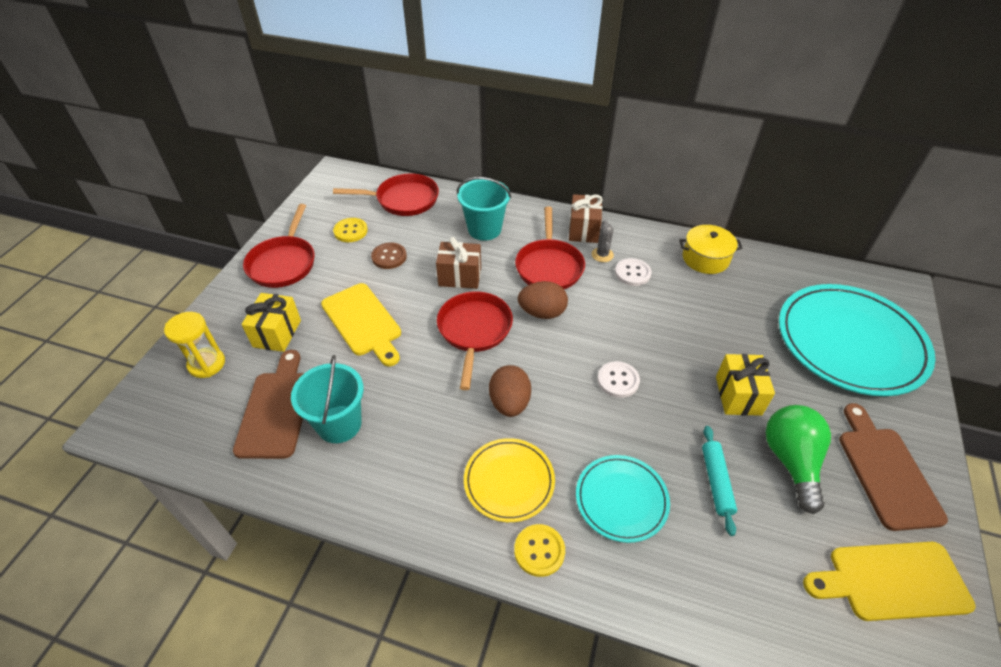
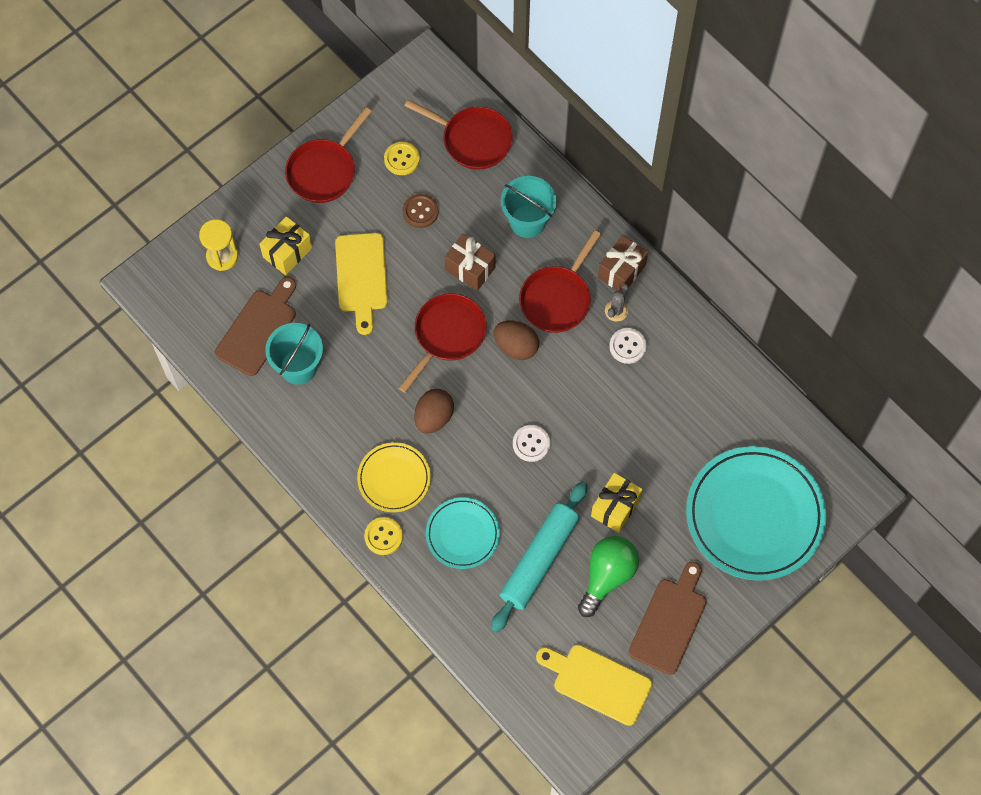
camera: 30 degrees right, 20 degrees up
(705, 258) = (709, 366): yellow pot -> none
(716, 482) = (539, 559): turquoise rolling pin -> turquoise rolling pin, size x1.85

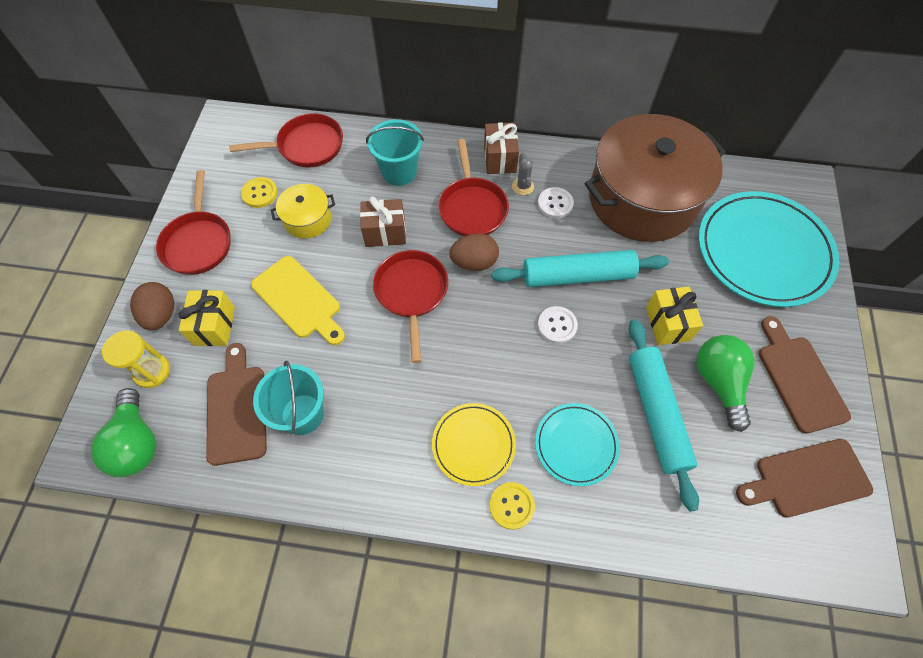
camera: 40 degrees left, 5 degrees down
(179, 302) = (137, 442): none -> green light bulb
(420, 211) = (307, 219): brown button -> yellow pot
(434, 417) = (460, 365): brown egg -> brown egg (161, 315)
(585, 419) = (577, 276): none -> turquoise rolling pin
(597, 682) = (807, 479): yellow cutting board -> brown cutting board
(705, 396) = (642, 198): none -> brown pot

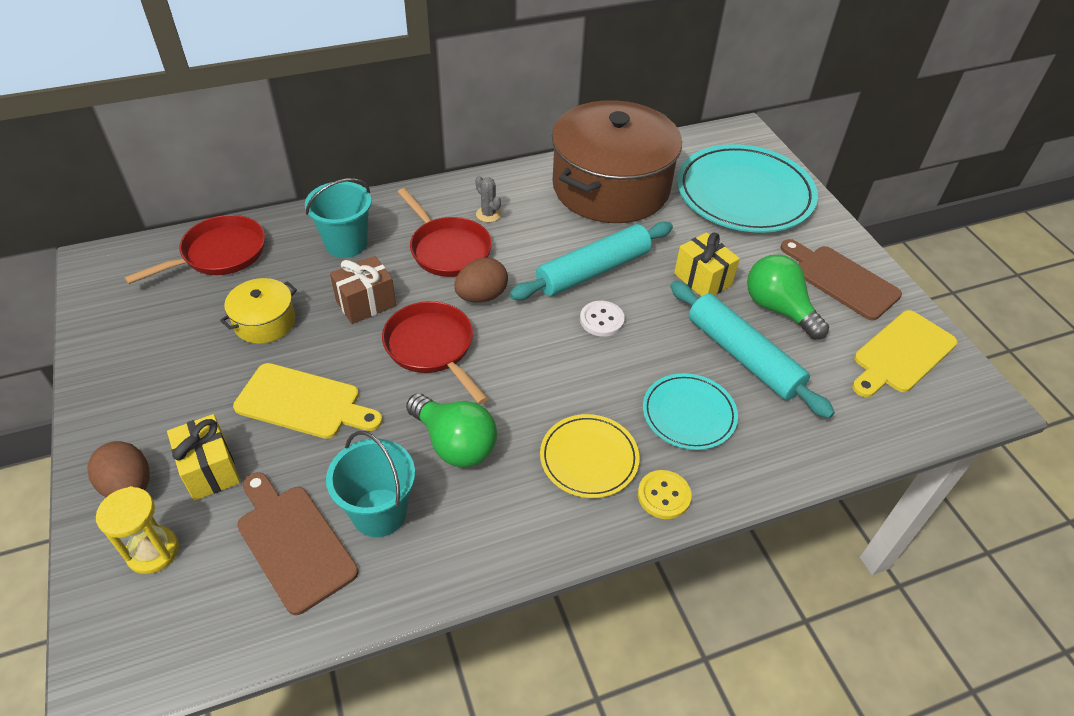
camera: 30 degrees left, 15 degrees down
(137, 442) = (178, 638): green light bulb -> green light bulb (454, 443)
(198, 242) = (135, 393): red pan -> none
(259, 193) = (187, 317): yellow button -> none
(500, 159) = (449, 198): brown gift -> none
(555, 204) = (531, 218): white button -> none
(807, 479) = (901, 354): brown cutting board -> yellow cutting board

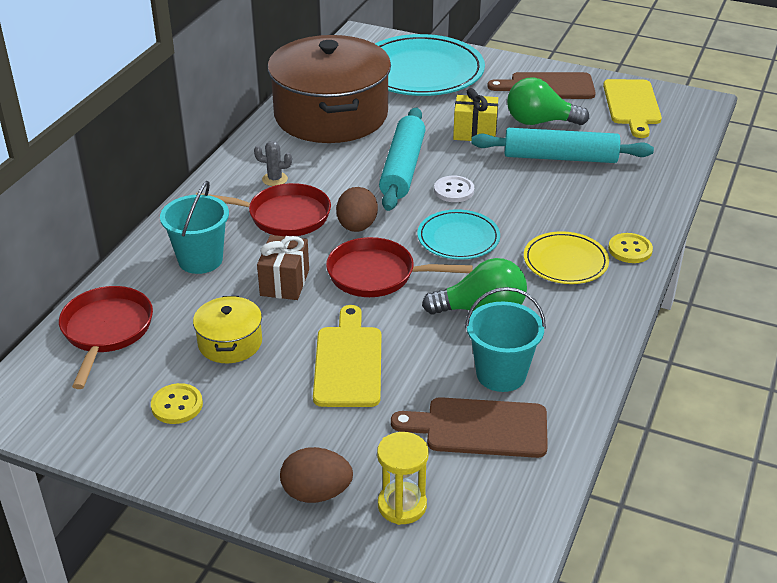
camera: 45 degrees left, 10 degrees down
(169, 342) = (177, 405): none -> yellow button
(210, 470) = (355, 440): yellow gift -> none
(303, 403) = (348, 362): yellow cutting board -> yellow cutting board turned 60 degrees counterclockwise
(689, 414) = (579, 204): turquoise plate -> turquoise plate (458, 238)

